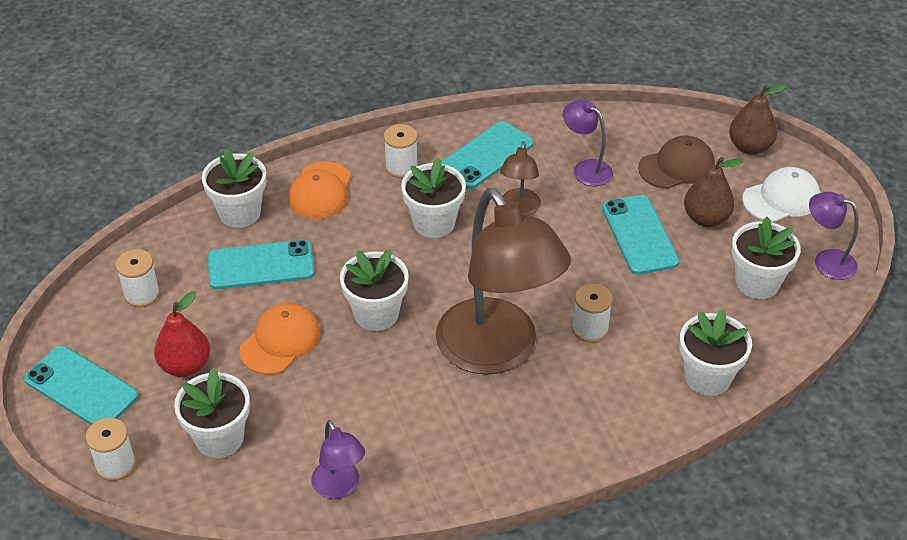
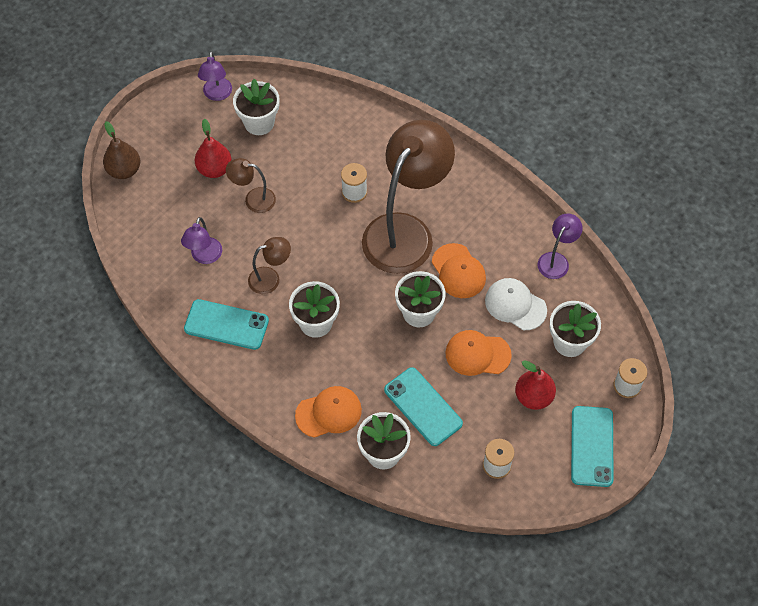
camera: 120 degrees left, 15 degrees up
(401, 167) = (271, 373): white spool -> none
(402, 377) = (458, 271): none -> orange cap
(639, 235) = (253, 199): turquoise phone -> brown lamp
(676, 166) = (170, 204): brown cap -> none
(706, 218) = (214, 169): brown pear -> red pear
(707, 377) = (354, 120): white flower pot -> none
(781, 198) = (169, 135): white cap -> white cap (515, 305)

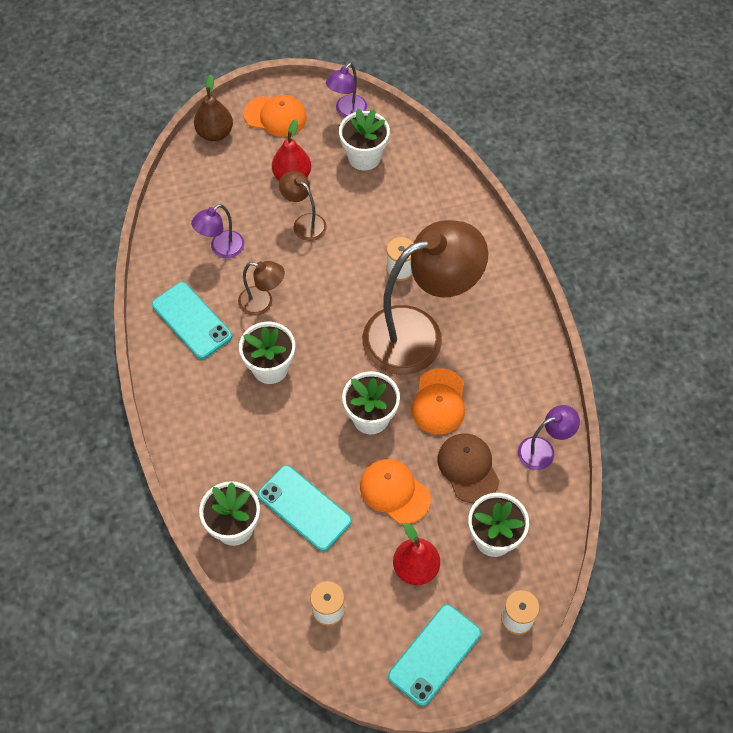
camera: 35 degrees right, 0 degrees up
(329, 413) = (216, 457): orange cap -> orange cap (275, 116)
(423, 406) = (304, 508): turquoise phone -> turquoise phone turned 45 degrees counterclockwise
(515, 305) = (468, 468): white cap -> brown cap

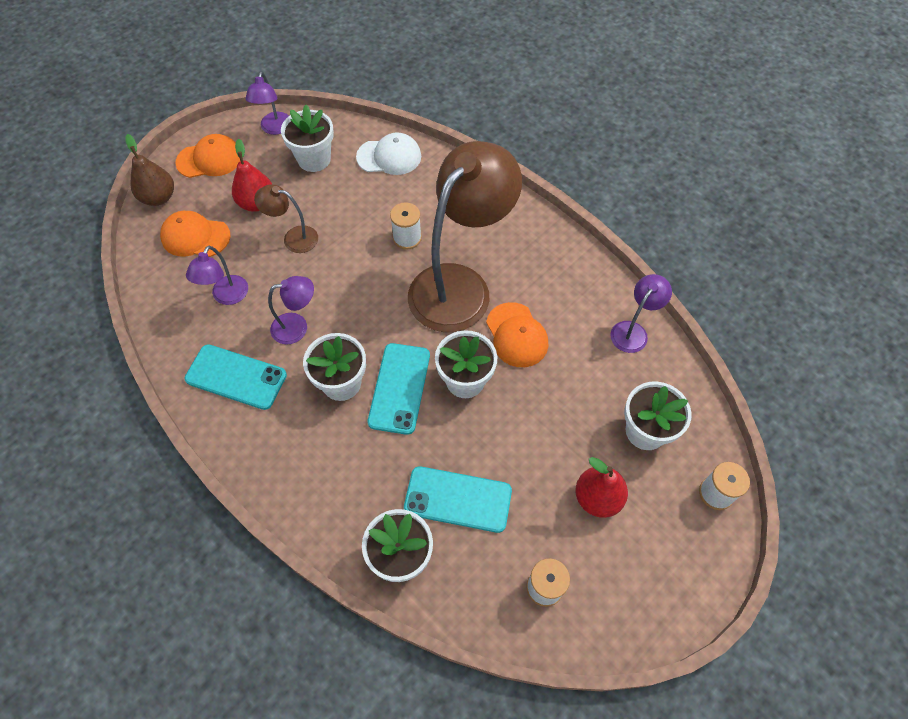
camera: 30 degrees left, 0 degrees up
(262, 303) = (297, 327): brown lamp -> purple lamp
(394, 492) = (531, 437): orange cap -> orange cap (195, 237)
(431, 185) = (389, 157): none -> white cap
(434, 654) = (669, 571): turquoise phone -> turquoise phone (399, 388)
(468, 468) = (581, 380): brown cap -> none

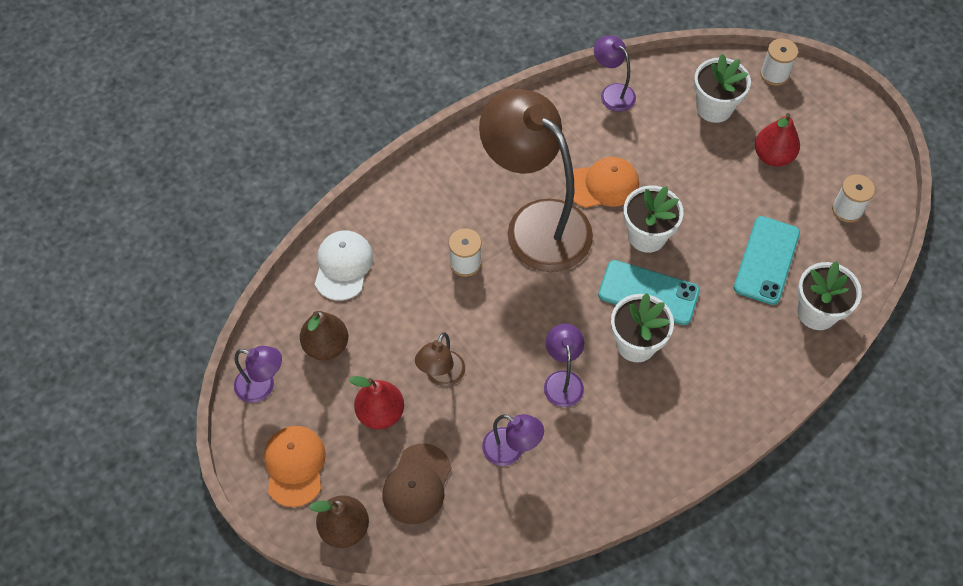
camera: 80 degrees left, 0 degrees up
(195, 237) = (417, 484): orange cap -> brown cap
(236, 377) = (616, 444): turquoise phone -> none
(314, 159) = (326, 346): white flower pot -> brown pear

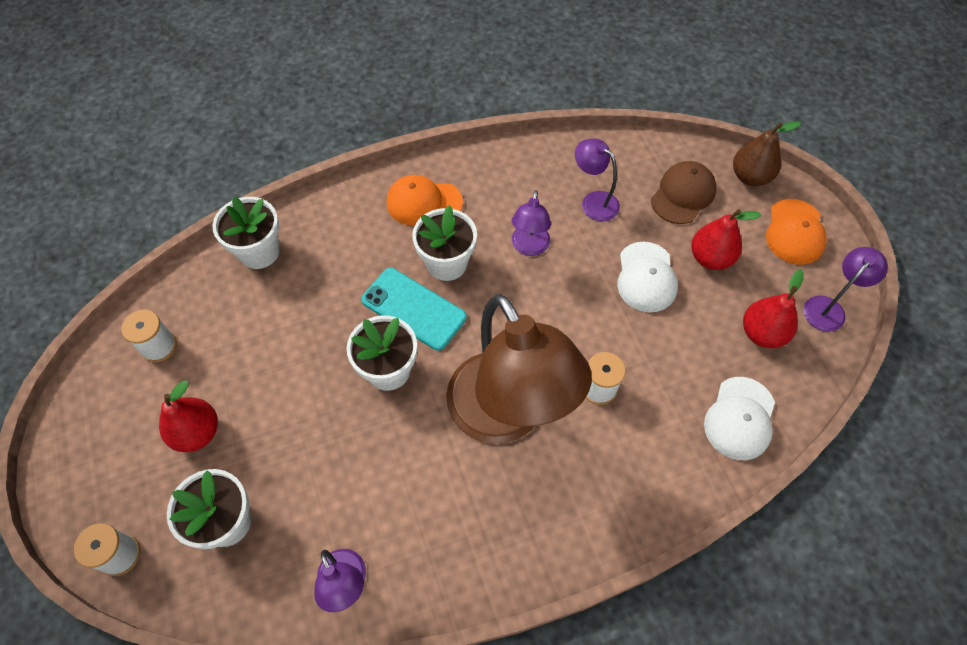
camera: 165 degrees left, 0 degrees up
(262, 387) = (829, 308): purple lamp -> purple lamp turned 105 degrees clockwise
(326, 346) = (762, 333): brown pear -> red pear
(441, 376) = (646, 277): brown lamp -> white cap
(603, 185) = (412, 446): orange cap -> orange cap (424, 202)
(766, 260) = (277, 313): turquoise phone -> none

